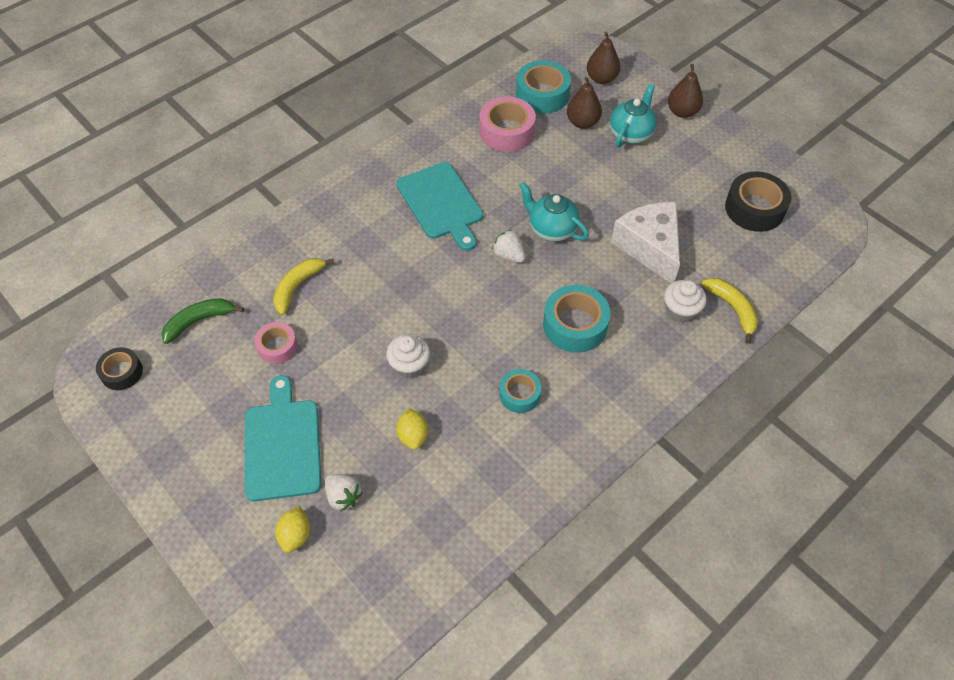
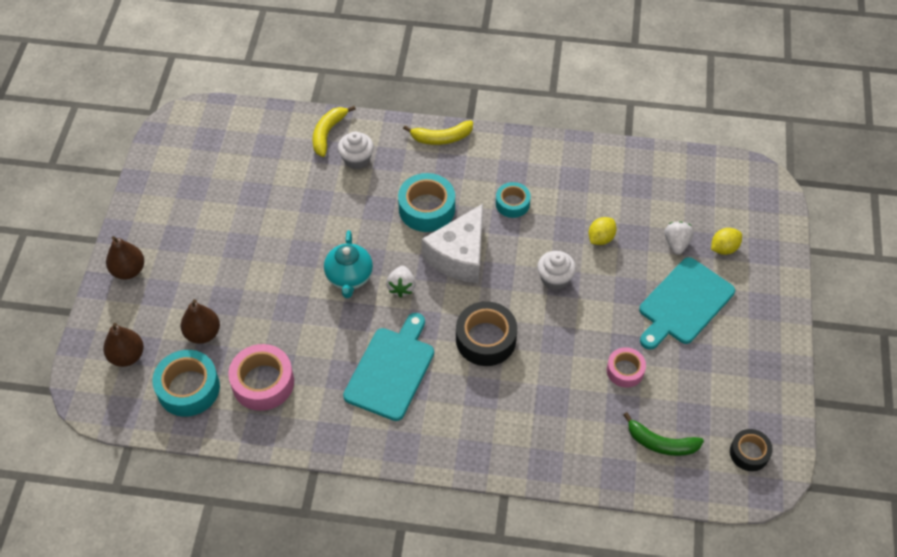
camera: 130 degrees left, 0 degrees up
(297, 287) = (566, 403): yellow banana -> yellow banana (441, 138)
(631, 134) = (189, 290): turquoise teapot -> none
(650, 247) = (312, 207): white cheese -> white cheese (459, 256)
(754, 209) = (213, 167): black tape -> black tape (486, 339)

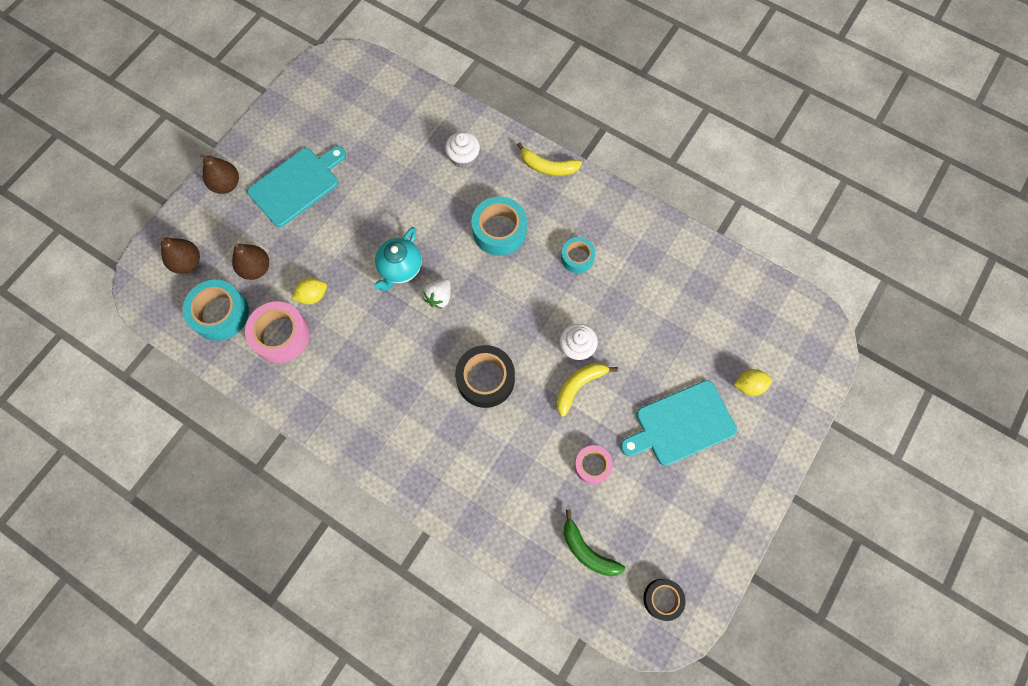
camera: 25 degrees right, 15 degrees up
(328, 133) = (451, 122): yellow banana -> yellow banana (578, 386)
(391, 370) = (391, 372): turquoise cutting board -> turquoise cutting board (297, 185)
(459, 256) = (504, 289): white cheese -> none
(601, 238) = (639, 326): yellow lemon -> yellow lemon (313, 296)
(676, 243) = (706, 361): white strawberry -> none

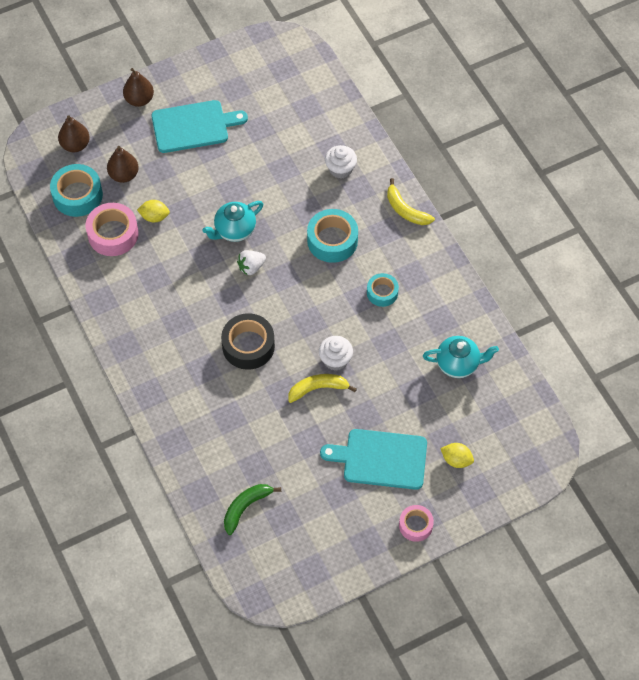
camera: 30 degrees right, 10 degrees down
(587, 551) = (245, 507): green banana -> green banana turned 60 degrees clockwise
(592, 465) = (290, 451): pink tape -> pink tape (415, 525)
(662, 599) = (280, 571): black tape -> none
(689, 290) = (458, 364): none -> turquoise teapot

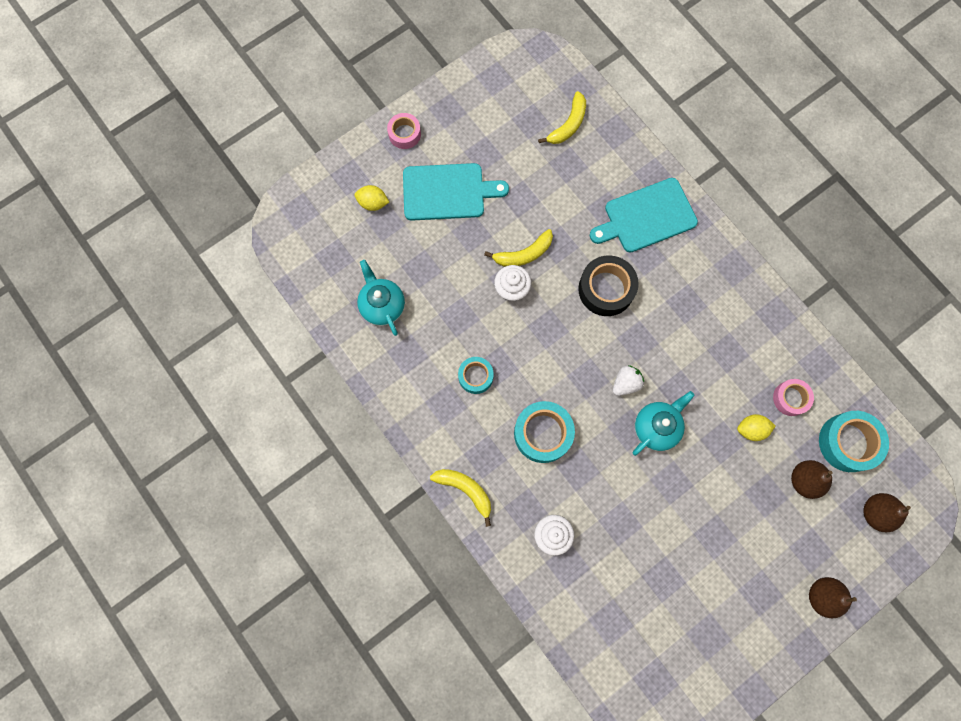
camera: 170 degrees right, 15 degrees up
(113, 234) = (790, 398): pink tape -> pink tape, size x0.61
(193, 126) = (743, 567): turquoise cutting board -> turquoise cutting board (646, 217)
(245, 507) = (568, 124): green banana -> yellow banana
(458, 364) = (382, 306): turquoise teapot -> turquoise teapot turned 75 degrees clockwise

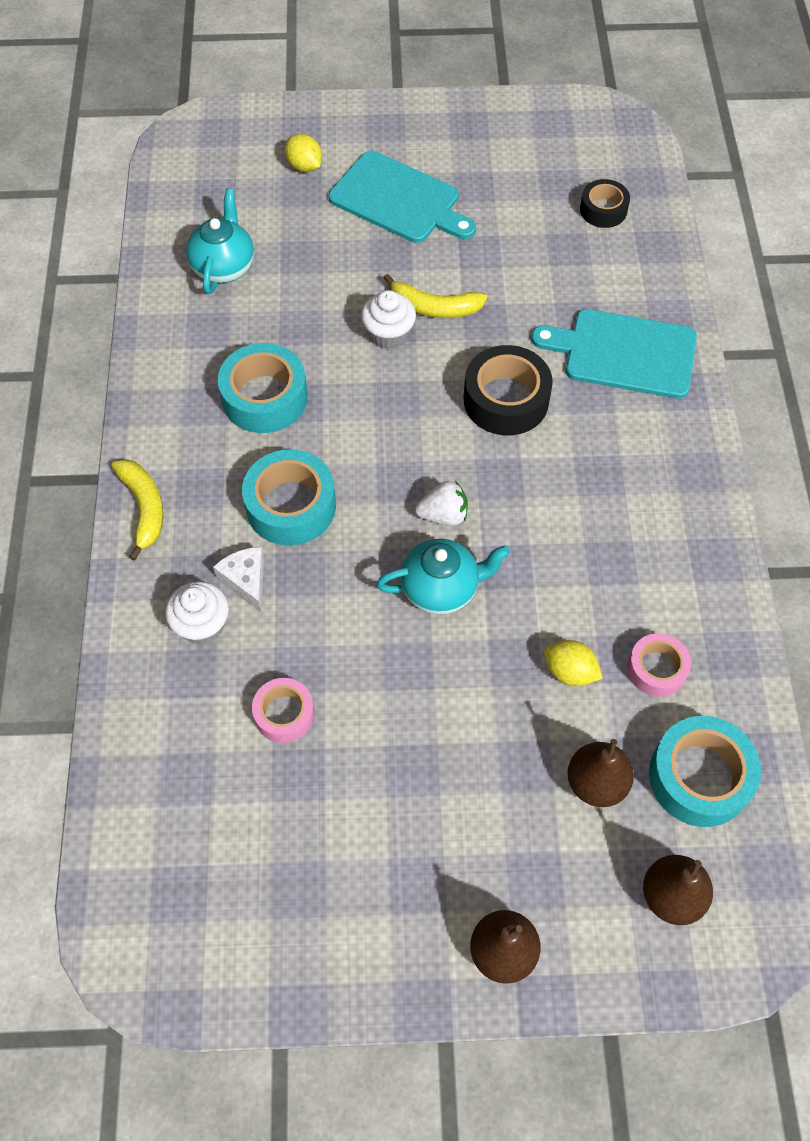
camera: 35 degrees right, 15 degrees down
(404, 134) = (399, 122): pink tape -> pink tape (284, 714)
(475, 376) = (265, 397): turquoise tape -> turquoise tape, size x1.64
(554, 494) = (246, 581): none -> white cheese
(568, 124) = (603, 210): yellow banana -> black tape

